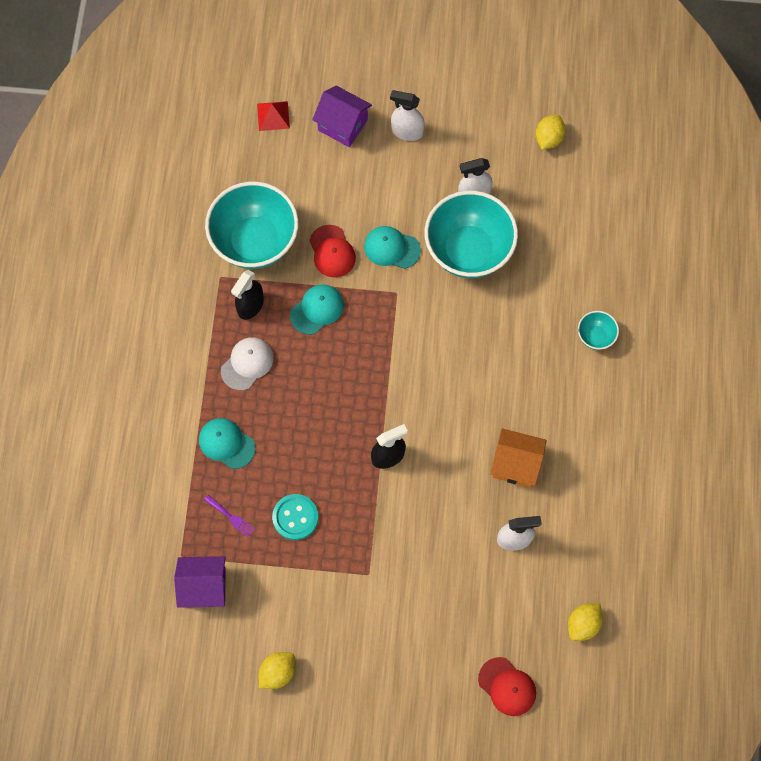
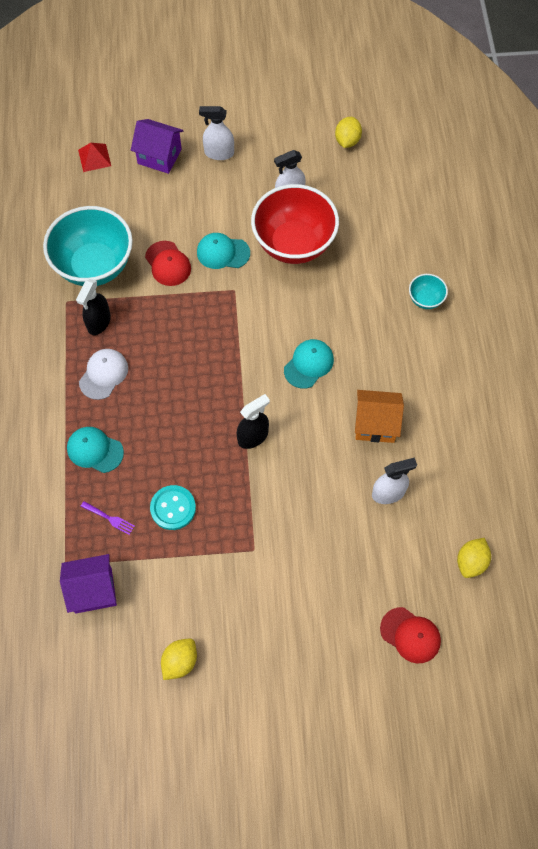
camera: 10 degrees left, 5 degrees down
(317, 310) = (162, 316): turquoise cap -> turquoise cap (308, 364)
(468, 251) = (294, 244): turquoise bowl -> red bowl

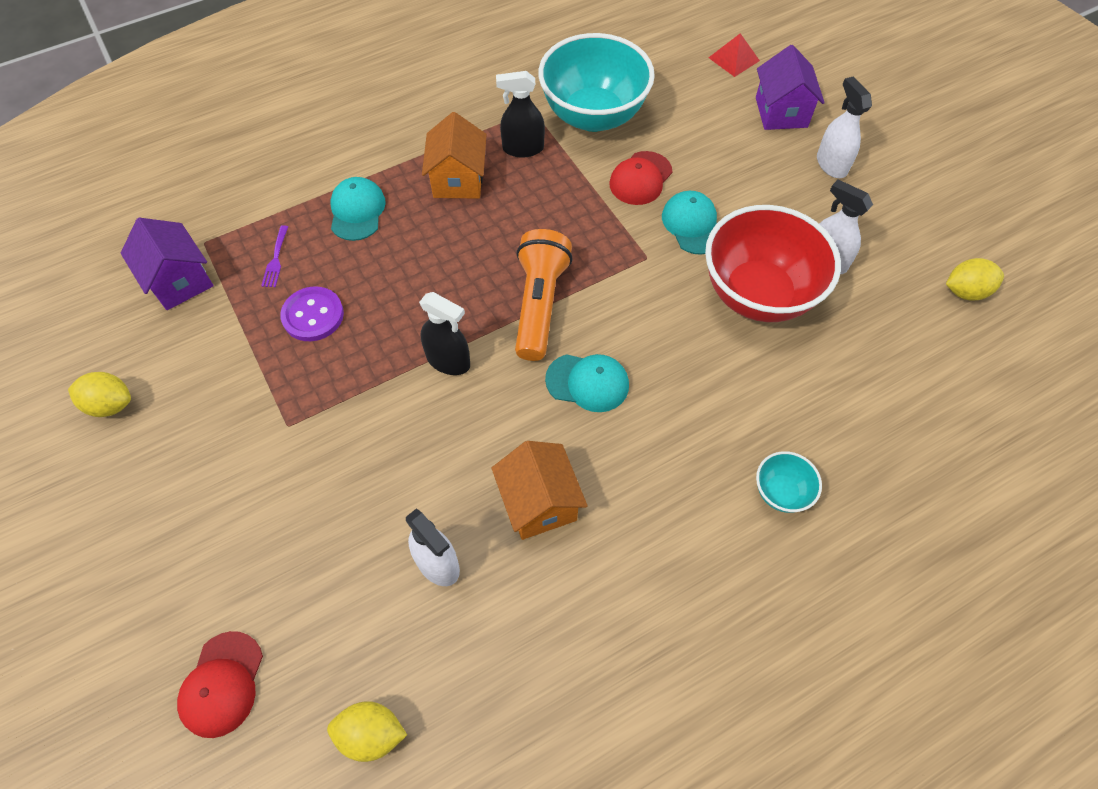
camera: 65 degrees right, 5 degrees down
(103, 374) = (458, 180): white cap -> orange house
(173, 508) = (313, 315): turquoise button -> purple button
(237, 367) = (539, 304): none -> orange flashlight

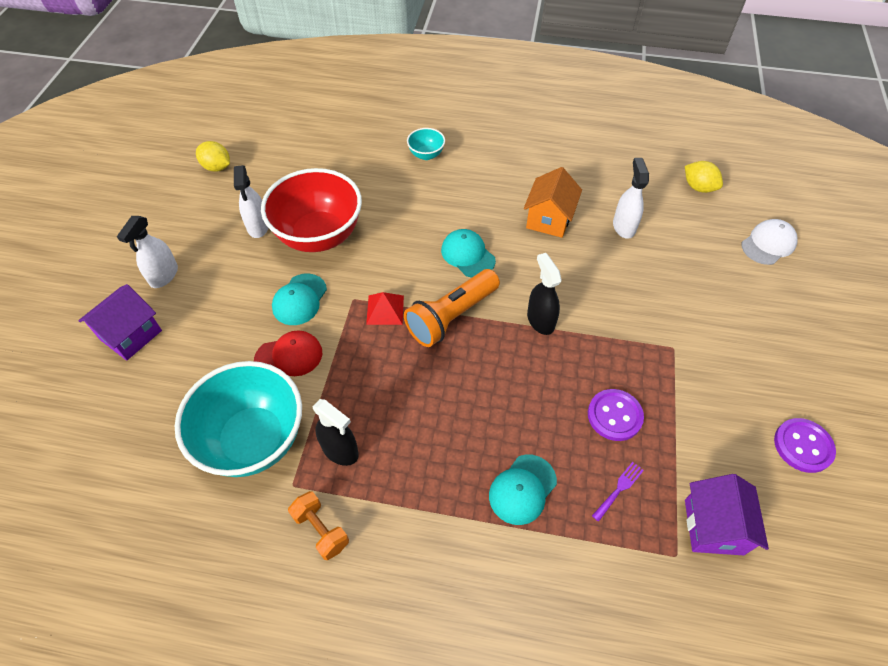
camera: 140 degrees left, 5 degrees down
(110, 404) = (803, 446): yellow lemon -> purple button
(222, 684) = (768, 244): red cap -> white cap
(458, 180) = (418, 458): orange house -> none
(484, 102) = (321, 530): none -> orange dumbbell
(733, 59) = (86, 408): red pyramid -> red pyramid (385, 309)

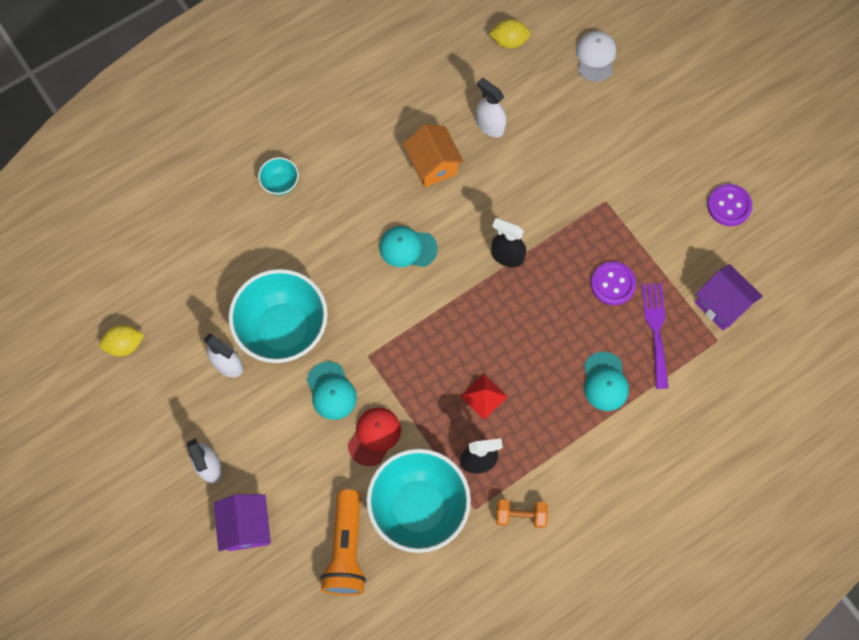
camera: 45 degrees left, 15 degrees up
(319, 236) = (283, 329): red bowl -> turquoise bowl
(385, 309) = (398, 343): red pyramid -> red pyramid (484, 396)
(451, 316) = (447, 307): orange flashlight -> orange flashlight (346, 549)
(619, 489) = (655, 330): purple fork -> purple fork, size x1.89

